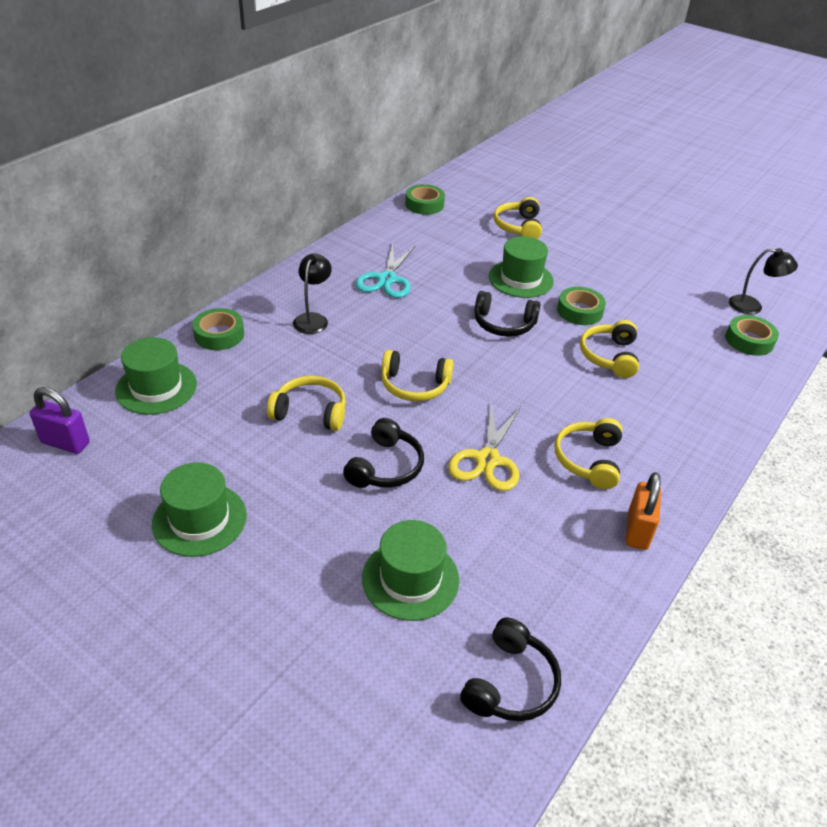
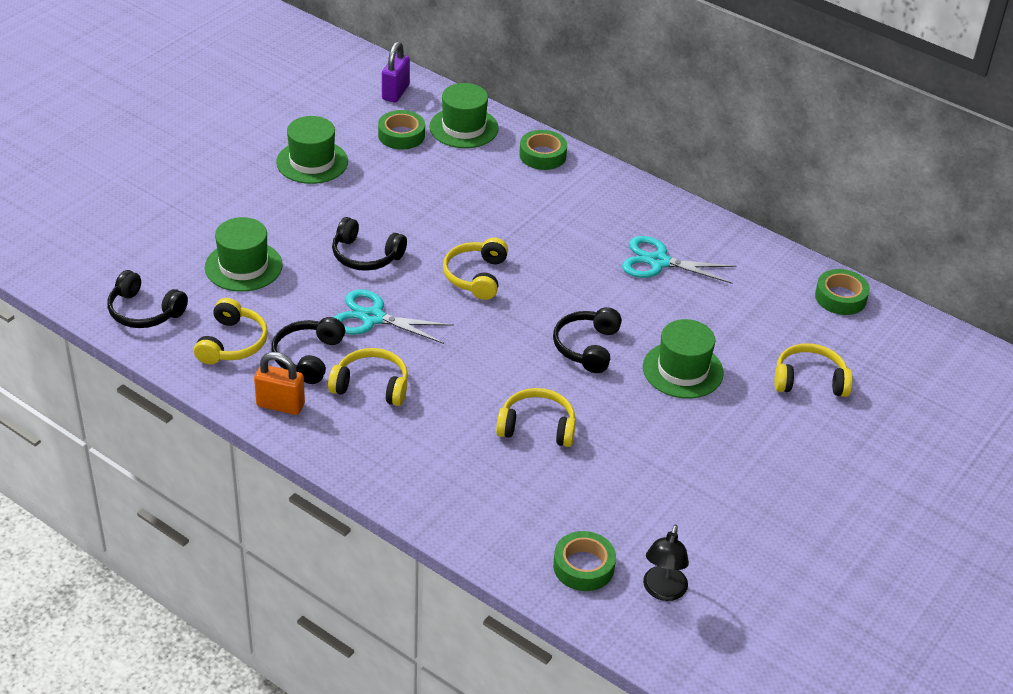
camera: 90 degrees right, 0 degrees up
(310, 412) = (435, 212): yellow headphones -> yellow headphones (232, 343)
(313, 319) = (576, 211): black lamp -> none
(487, 460) = (373, 318): yellow scissors -> turquoise scissors
(559, 510) = (308, 357): none -> black headphones
(580, 311) = (623, 414): green tape -> green tape (401, 135)

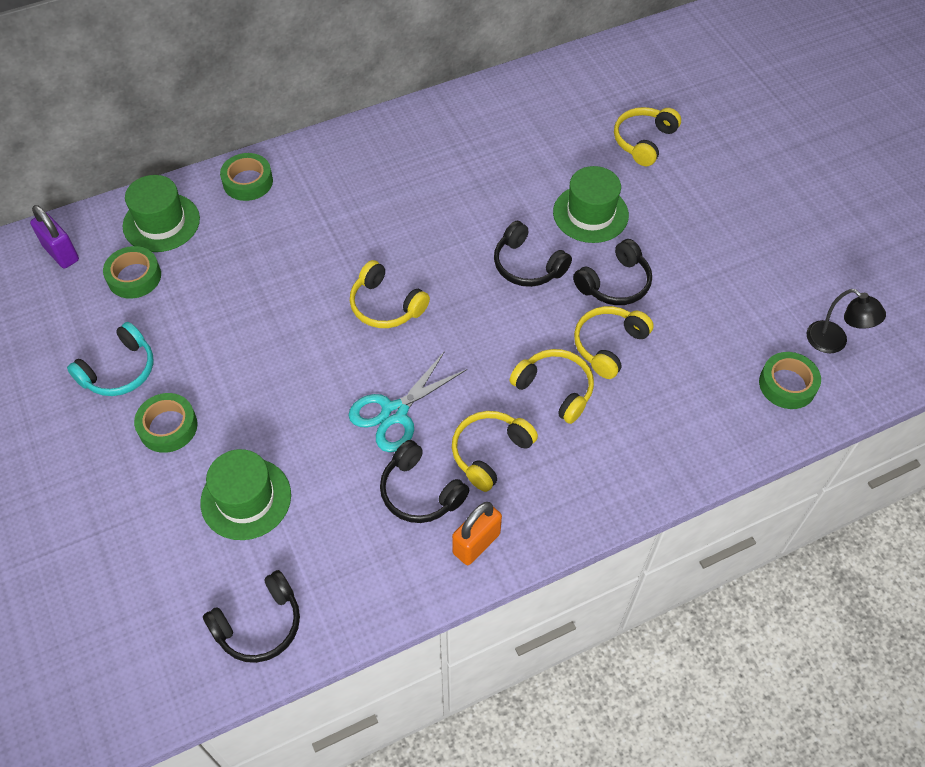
camera: 60 degrees left, 15 degrees up
(232, 343) = (360, 554): yellow headphones -> yellow headphones (555, 389)
(312, 162) = (119, 370): green hat -> turquoise headphones
(365, 255) = (299, 382): black headphones -> black headphones (615, 283)
(659, 262) = (448, 167): turquoise scissors -> none
(840, 297) = (560, 77): green tape -> green tape (168, 427)

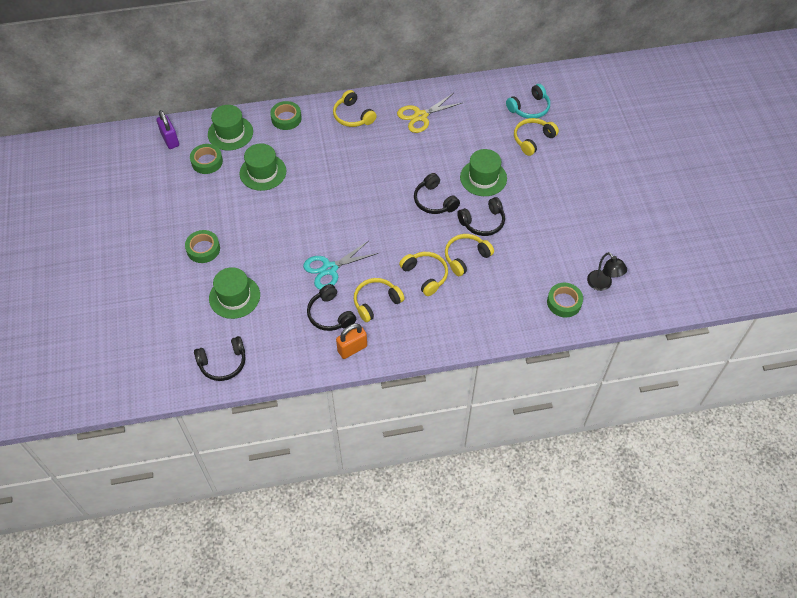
camera: 15 degrees right, 0 degrees up
(119, 370) = (185, 213): turquoise headphones -> turquoise headphones (529, 108)
(234, 275) = (263, 172): none -> green hat
(386, 305) = (344, 207): yellow headphones -> yellow headphones (353, 116)
(461, 138) = (420, 116): none -> yellow scissors

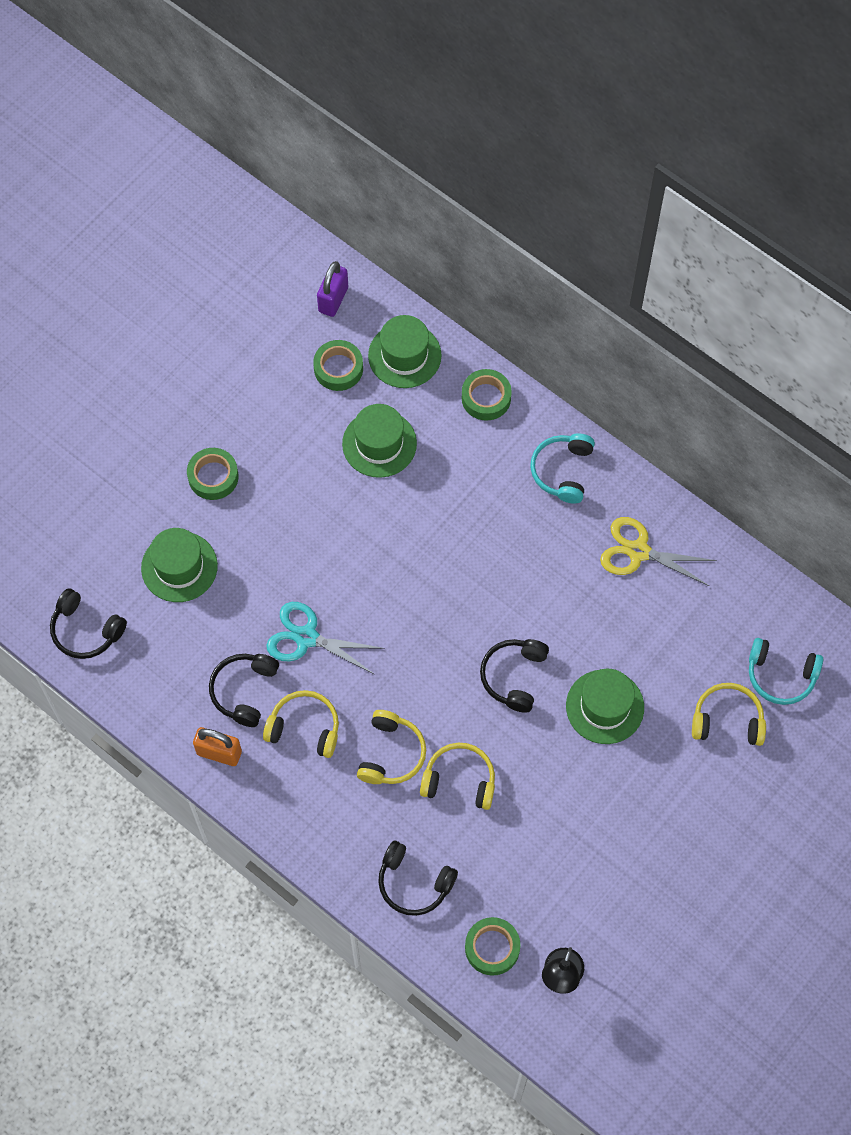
camera: 50 degrees right, 10 degrees up
(353, 116) = (562, 471): yellow headphones -> turquoise headphones
(483, 222) = (532, 760): black headphones -> black headphones (414, 883)

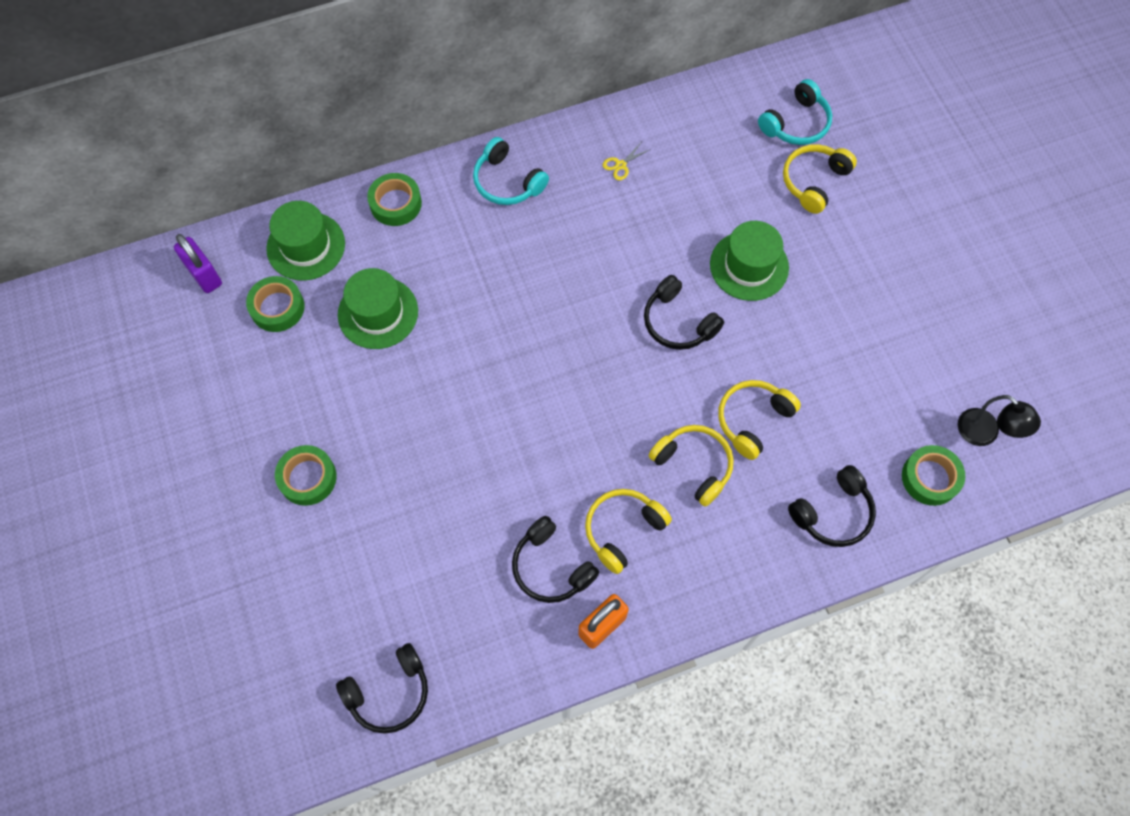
camera: 60 degrees left, 0 degrees up
(179, 567) = (381, 561): green hat -> none
(306, 637) = (531, 479): turquoise scissors -> none
(638, 551) = (620, 165): yellow scissors -> yellow scissors, size x0.46

